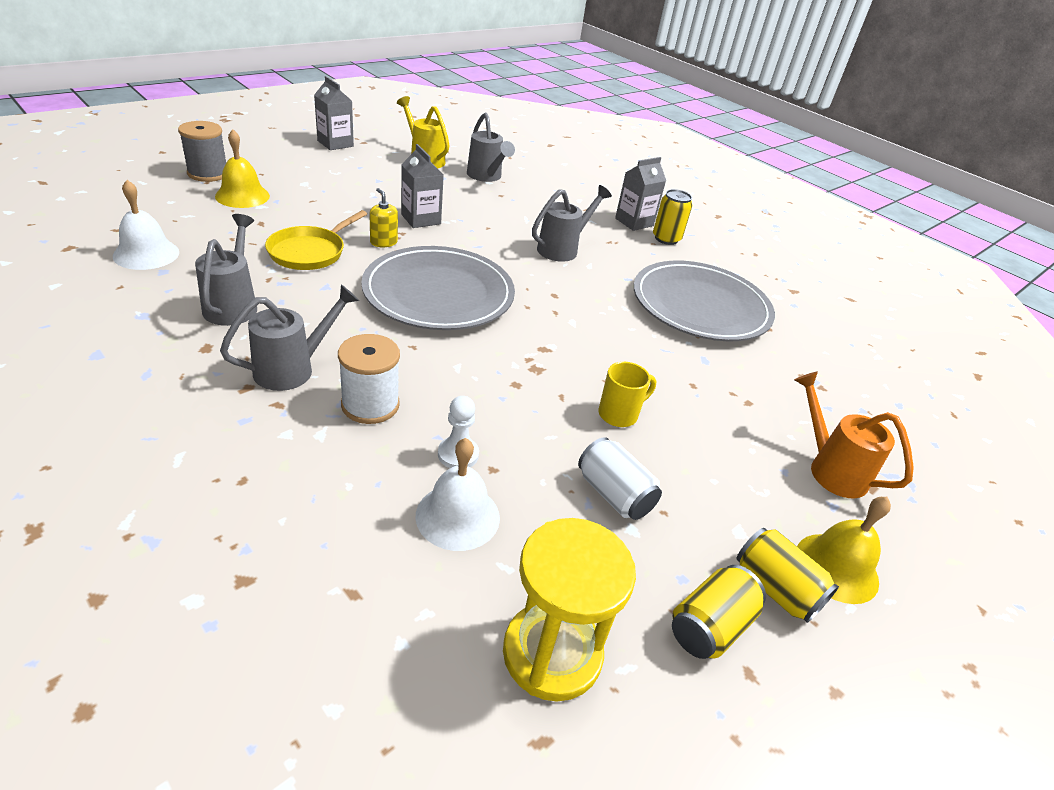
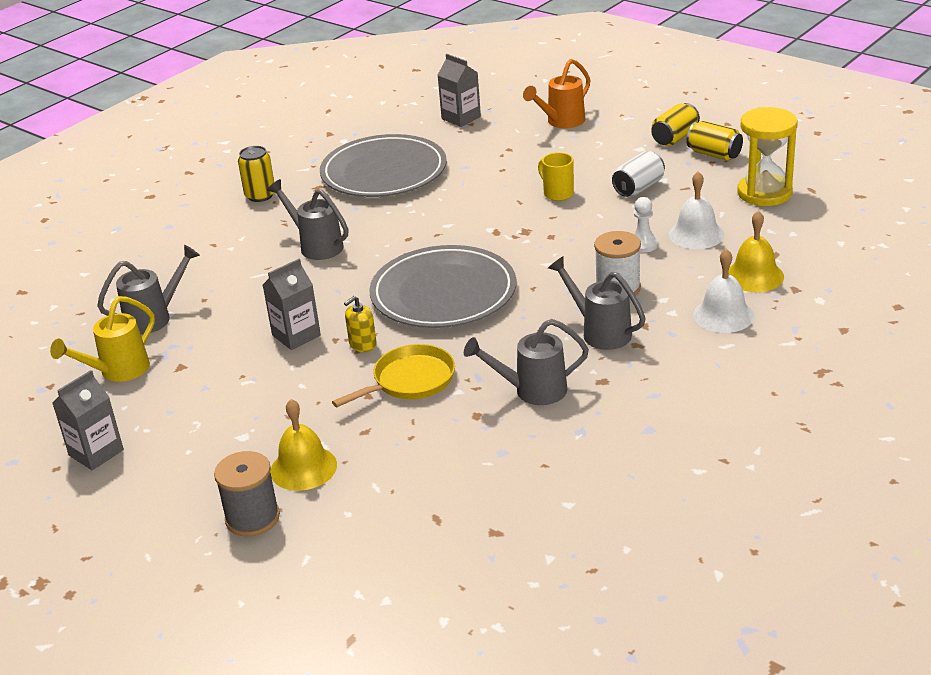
camera: 90 degrees left, 5 degrees down
(146, 254) = (476, 476): white bell -> white bell (723, 315)
(310, 252) = (410, 381): yellow pan -> yellow pan turned 60 degrees counterclockwise
(634, 222) = (231, 215): grey carton -> grey carton (461, 118)
(836, 567) = (645, 122): yellow bell -> yellow bell (754, 276)

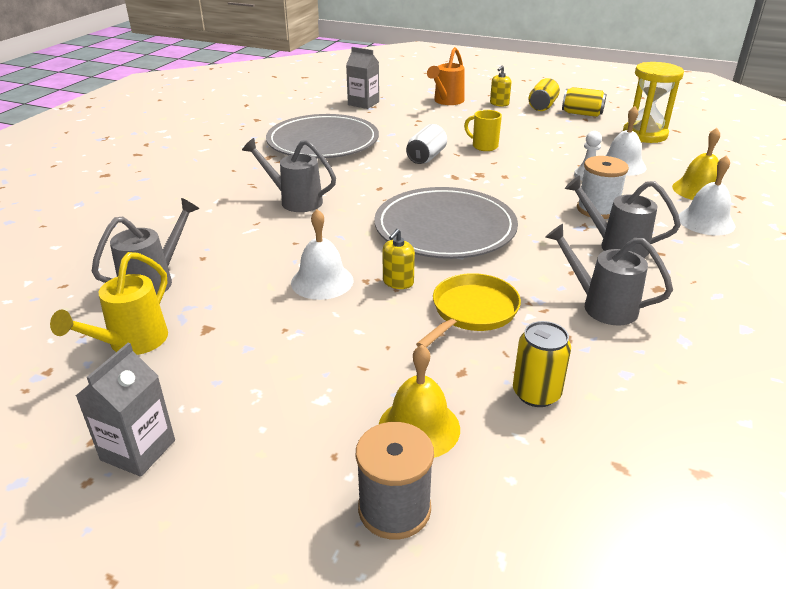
camera: 20 degrees left, 0 degrees up
(260, 195) = (217, 166): yellow can -> yellow can (536, 393)
(296, 335) = (322, 281): grey carton -> white bell
(532, 390) = (601, 306): grey watering can -> grey watering can turned 60 degrees clockwise
(623, 130) = (499, 104): none -> yellow soap dispenser
(638, 188) = (545, 138): white can -> white can (426, 157)

